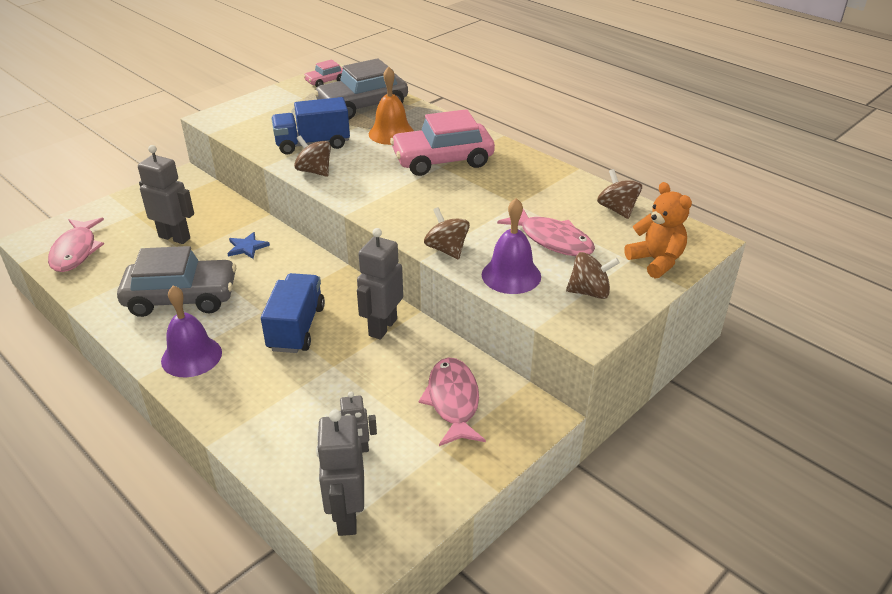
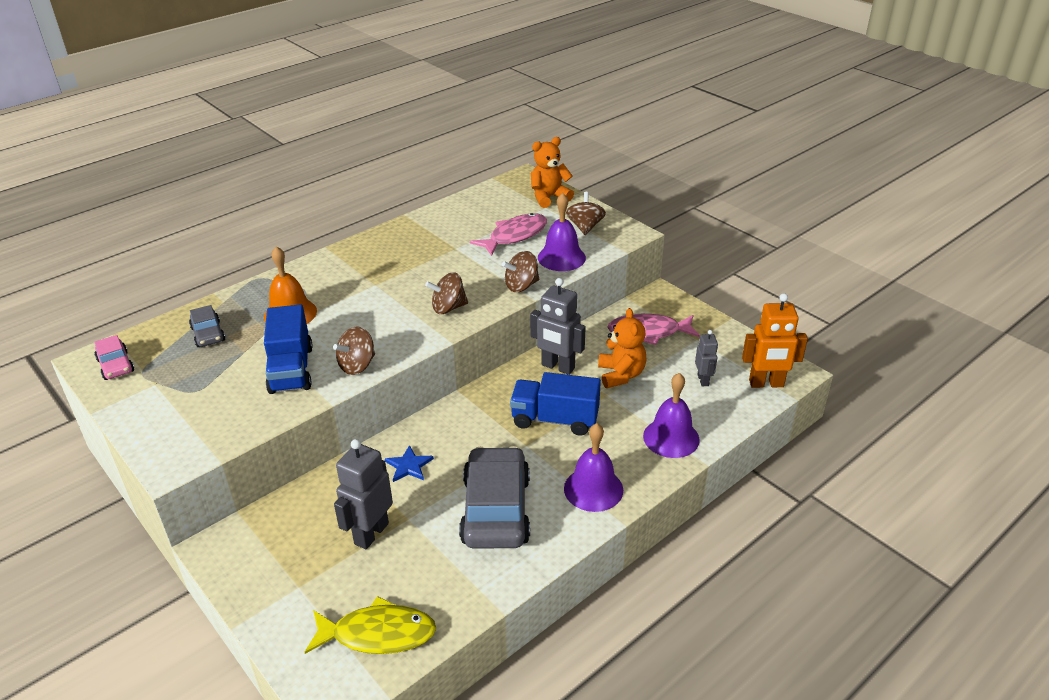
camera: 85 degrees left, 0 degrees up
(76, 251) = (378, 634): pink fish -> yellow fish
(255, 416) = (671, 438): none -> purple bell
(346, 516) = (766, 384): grey robot -> orange robot
(362, 106) = (208, 334): grey car -> grey car, size x0.49
(368, 376) = (621, 375): none -> orange teddy bear
(442, 160) = (363, 283): pink car -> none
(617, 209) = (476, 204): brown spinning top -> brown spinning top (448, 308)

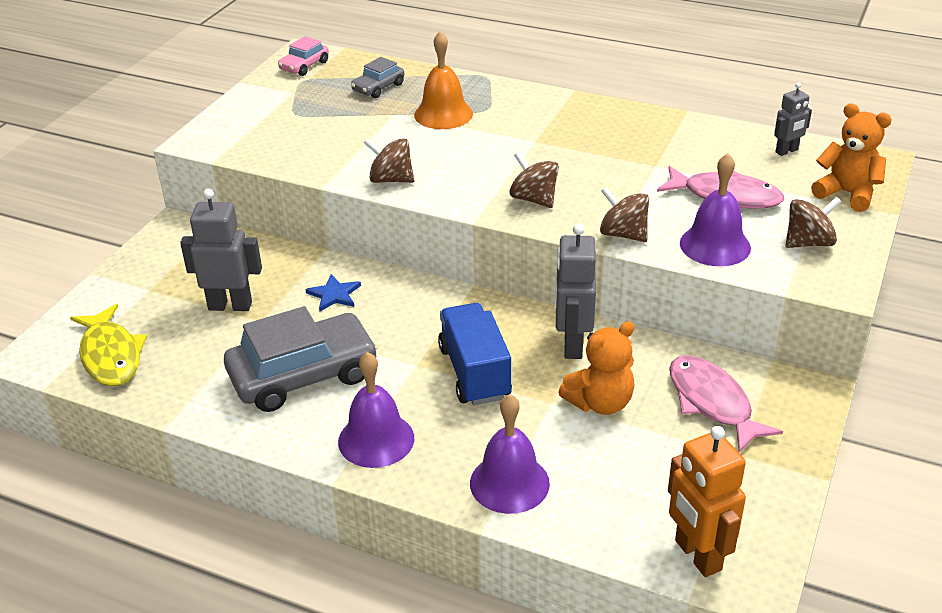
camera: 65 degrees right, 0 degrees up
(291, 369) = (358, 147): blue truck -> none
(703, 380) = (651, 484): grey robot -> grey robot (787, 151)

